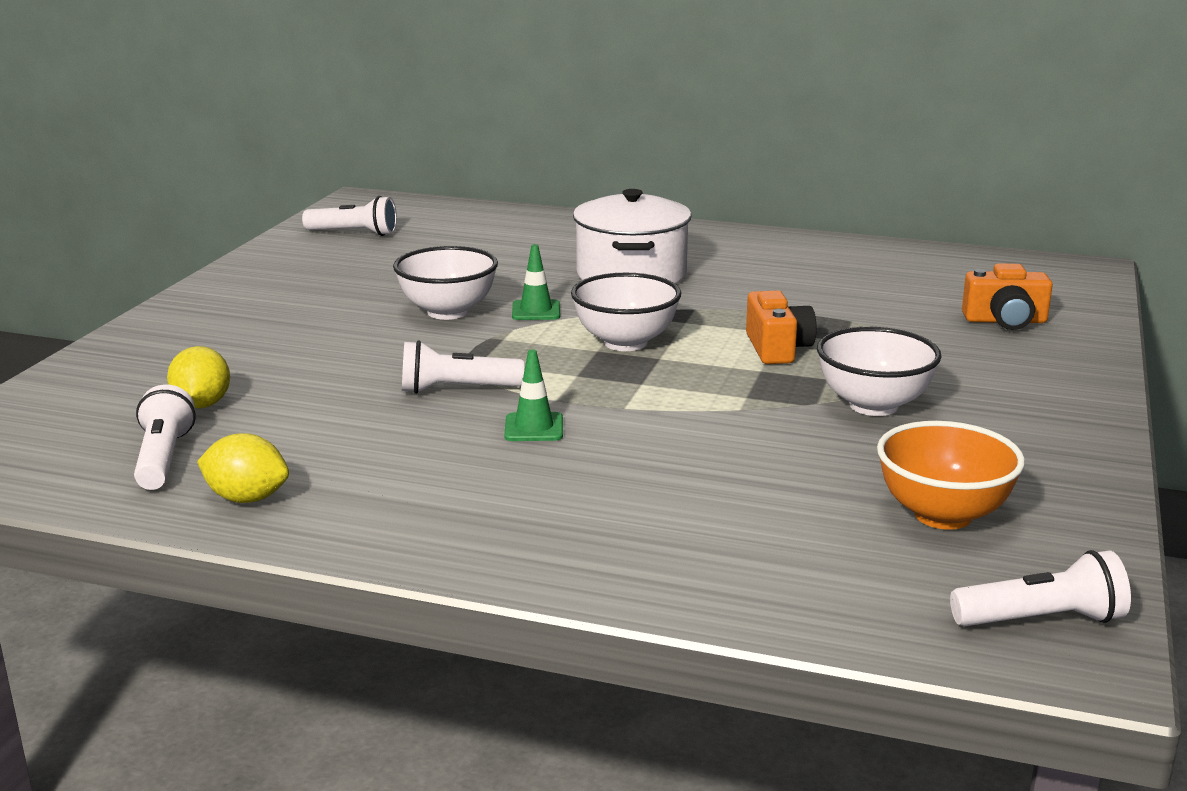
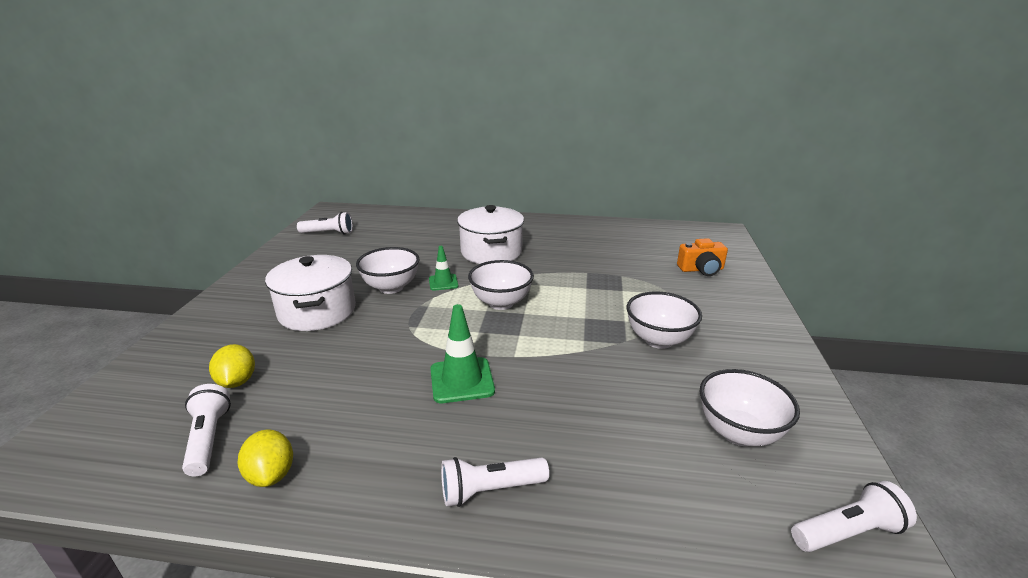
camera: 10 degrees left, 5 degrees up
(247, 498) = (271, 475): yellow lemon -> yellow lemon turned 60 degrees clockwise
(325, 334) = (317, 311): none -> white pot
(456, 389) = (406, 351): white flashlight -> white flashlight (490, 490)
(534, 428) = (462, 380): green traffic cone -> green traffic cone, size x1.63
(777, 348) = (588, 300): orange camera -> none
(943, 515) = (738, 432): orange bowl -> white bowl

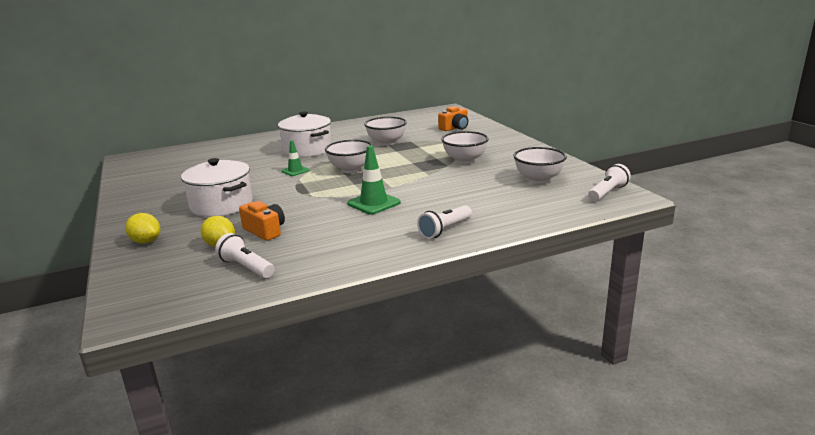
camera: 30 degrees left, 5 degrees down
(271, 475) = (314, 264): yellow lemon -> yellow lemon (146, 241)
(301, 377) = (265, 231): none -> orange camera
(328, 233) = (152, 170): white flashlight -> none
(391, 287) = (259, 182): white bowl -> white bowl (386, 143)

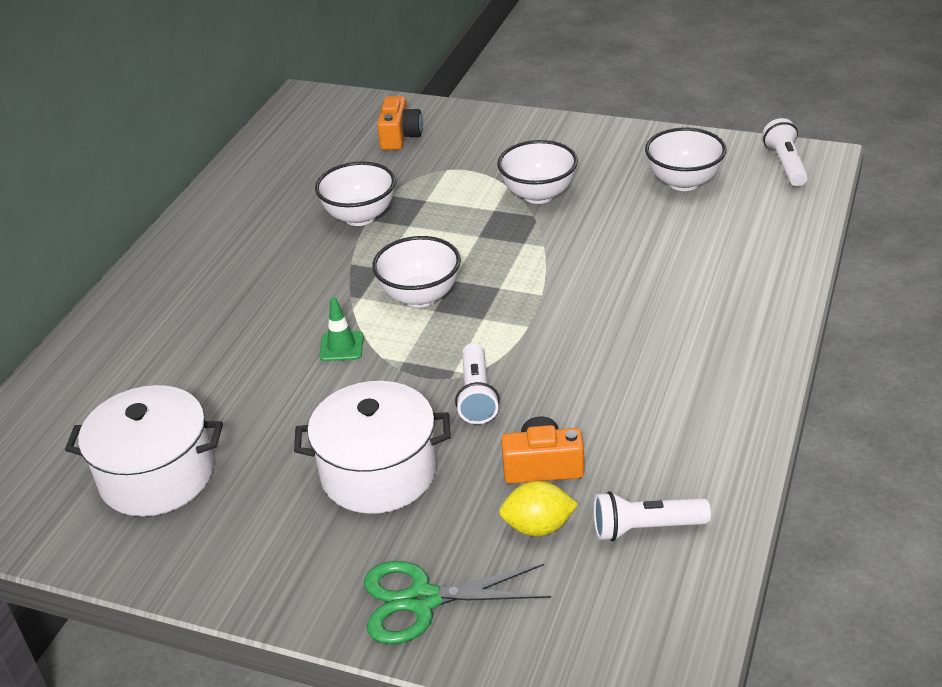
camera: 45 degrees left, 15 degrees up
(146, 241) = (421, 600): yellow lemon -> green scissors
(307, 150) = (263, 297): white pot -> white pot (157, 476)
(373, 203) = (578, 334): green traffic cone -> none
(445, 230) = (737, 322): white flashlight -> white flashlight (476, 395)

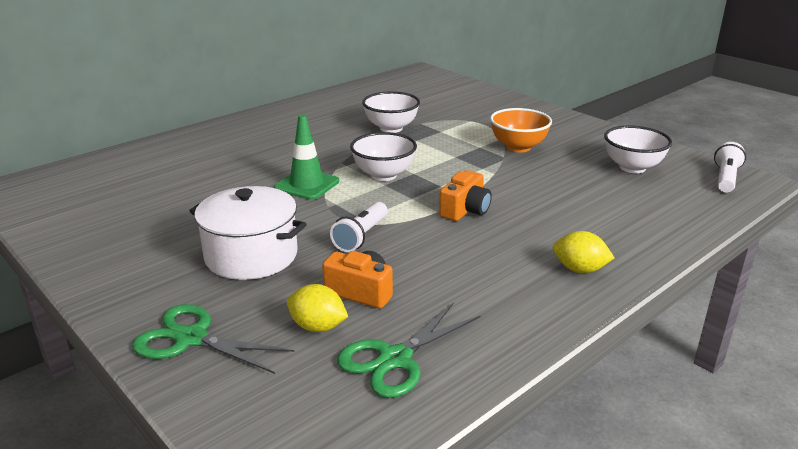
camera: 25 degrees right, 10 degrees down
(157, 476) = (128, 212): white pot -> none
(341, 346) = (307, 185): green traffic cone -> green traffic cone, size x1.63
(400, 136) = (458, 99): orange camera -> orange camera (465, 210)
(538, 195) = (518, 147): white bowl -> orange bowl
(645, 528) = (394, 359): white flashlight -> green scissors
(731, 346) = (579, 269): none -> yellow lemon

